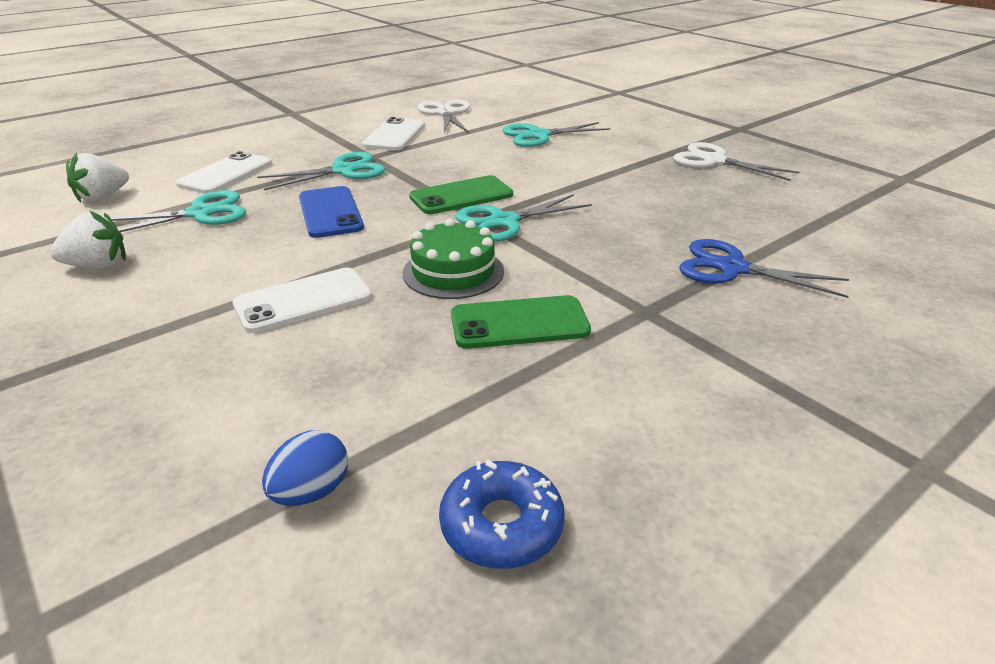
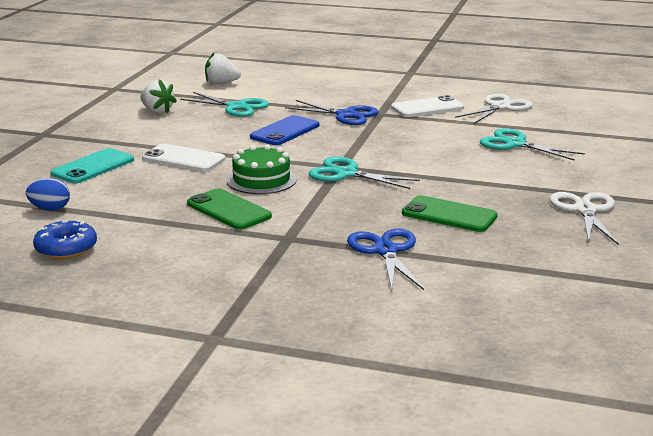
camera: 55 degrees right, 10 degrees down
(204, 386) = (93, 167): none -> turquoise phone
(226, 174) = (291, 93): white phone -> none
(343, 171) = (345, 115): turquoise scissors -> blue scissors
(461, 196) = (364, 153): green phone -> green phone (449, 215)

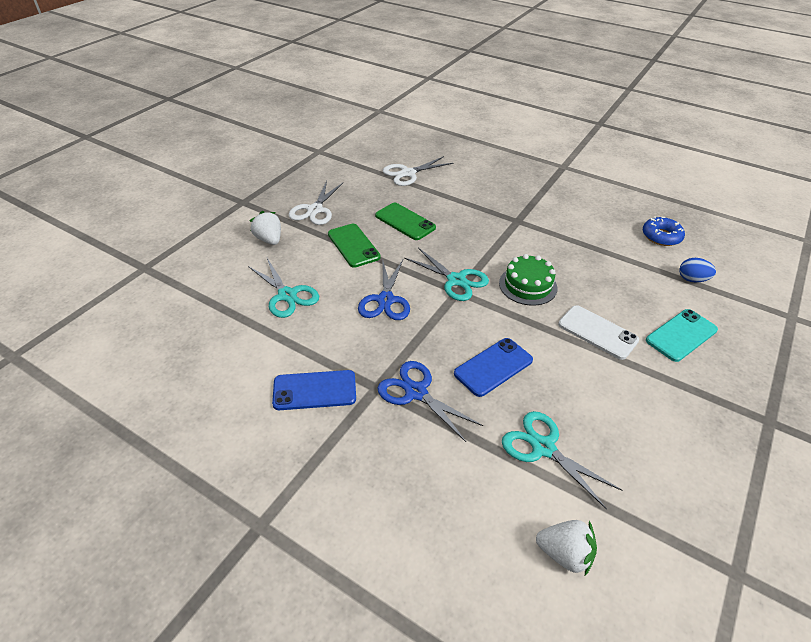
camera: 165 degrees left, 20 degrees up
(157, 111) = (647, 460): white strawberry -> white strawberry (269, 239)
(229, 210) = (555, 253): green phone -> green phone (353, 245)
(385, 251) = (461, 200): blue scissors -> blue scissors (385, 300)
(427, 108) = (314, 390): white phone -> blue phone
(500, 107) = (234, 373): white scissors -> white scissors (408, 173)

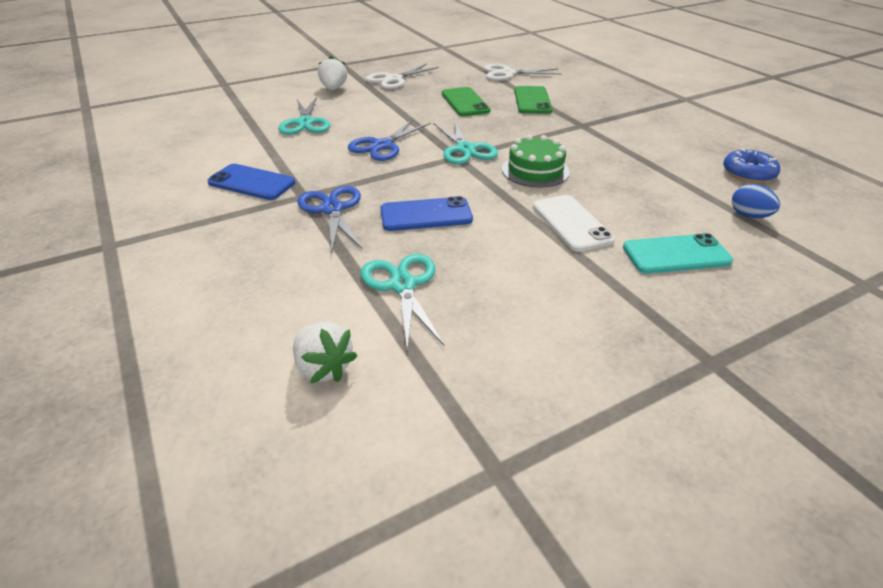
camera: 30 degrees right, 5 degrees down
(353, 245) = (398, 107): green phone -> green phone (532, 101)

